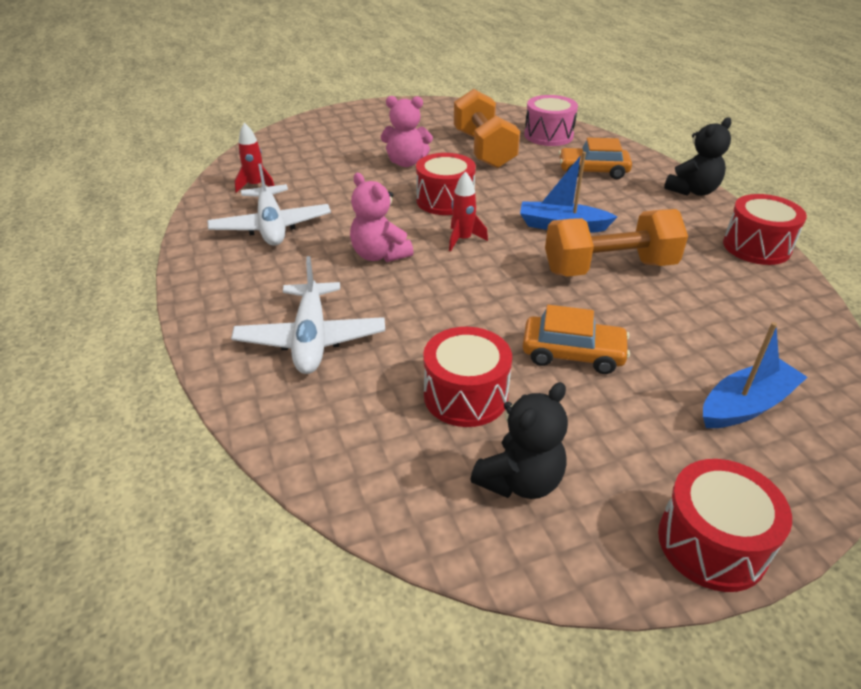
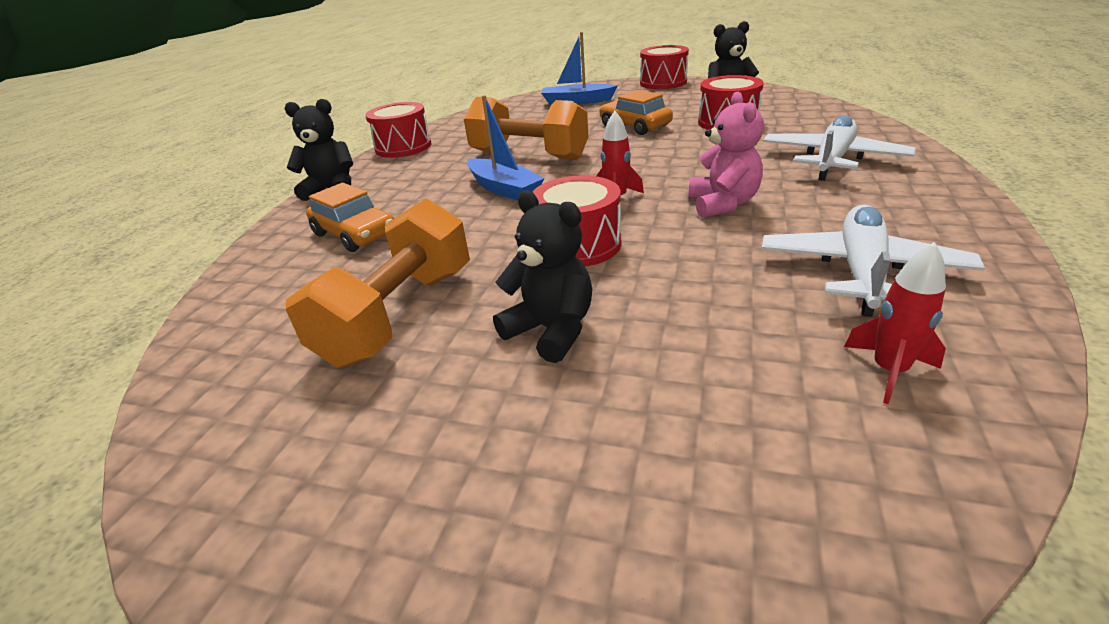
camera: 140 degrees left, 5 degrees down
(406, 162) = (551, 330): pink teddy bear -> black teddy bear
(548, 135) = (267, 310): pink drum -> none

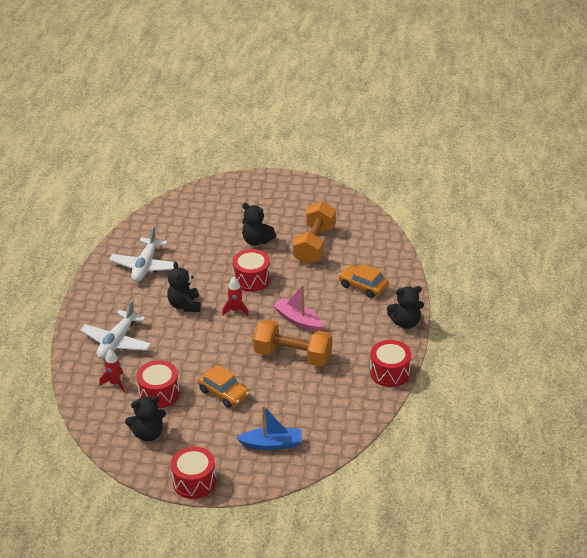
camera: 170 degrees right, 5 degrees up
(504, 189) = (298, 320): blue boat -> pink boat
(722, 204) = (185, 305): pink teddy bear -> black teddy bear
(889, 371) = (157, 232): red rocket -> red rocket (115, 383)

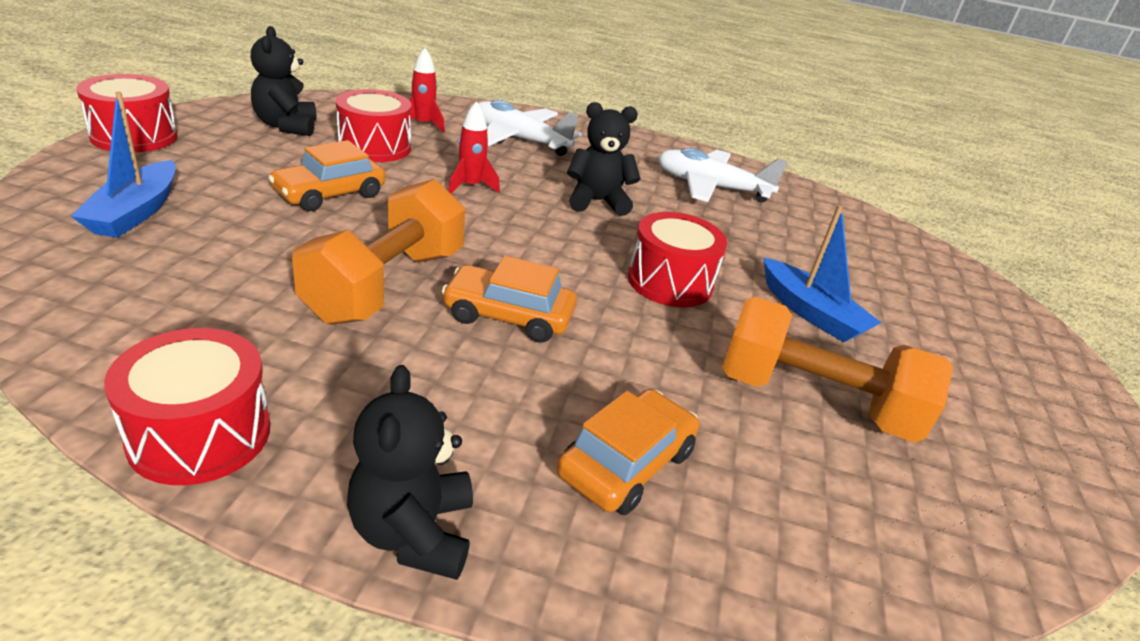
camera: 90 degrees right, 5 degrees down
(236, 310) = (568, 246): red rocket -> red rocket (470, 186)
(257, 241) = (811, 313): black teddy bear -> blue boat
(298, 320) = (508, 316): pink boat -> orange car

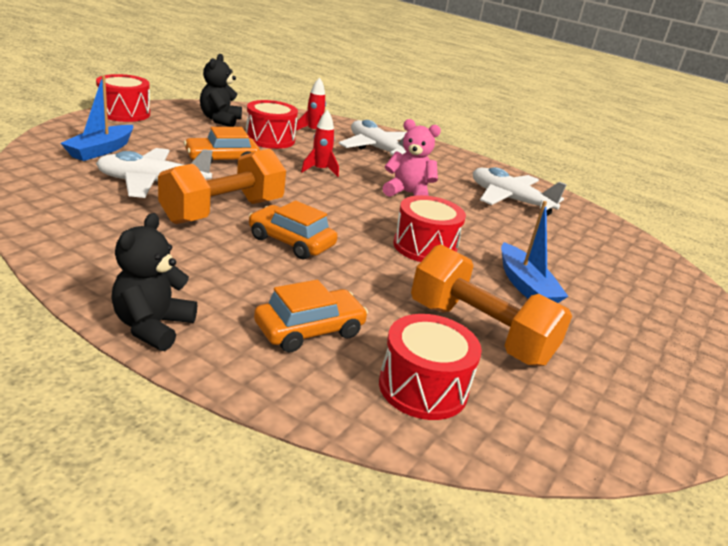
camera: 20 degrees right, 5 degrees down
(200, 434) = (68, 257): red drum -> red drum (423, 387)
(253, 256) = (153, 183): none -> white plane
(597, 201) = (408, 193): black teddy bear -> pink teddy bear

